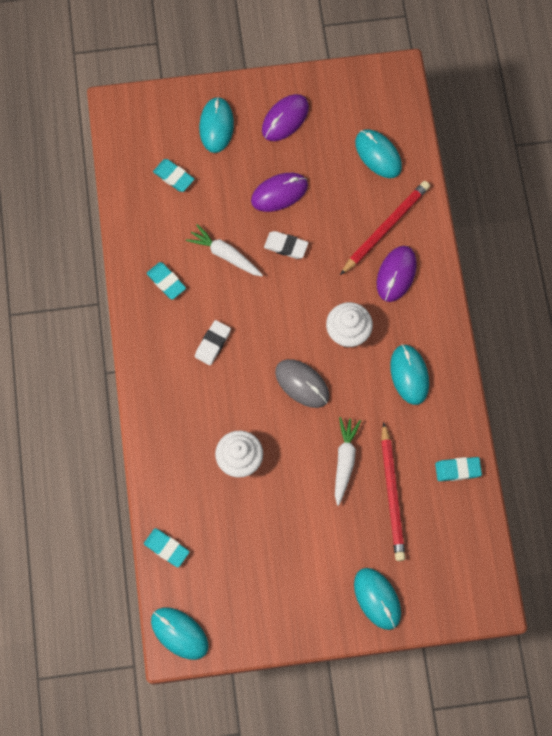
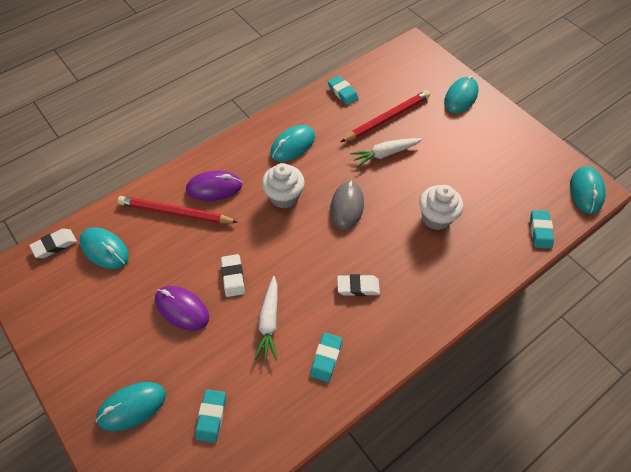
camera: 120 degrees left, 15 degrees down
(285, 119) = (97, 345): purple mouse -> none
(378, 155) = (105, 249): turquoise mouse -> turquoise mouse turned 75 degrees counterclockwise
(407, 117) = (55, 245): none -> white eraser

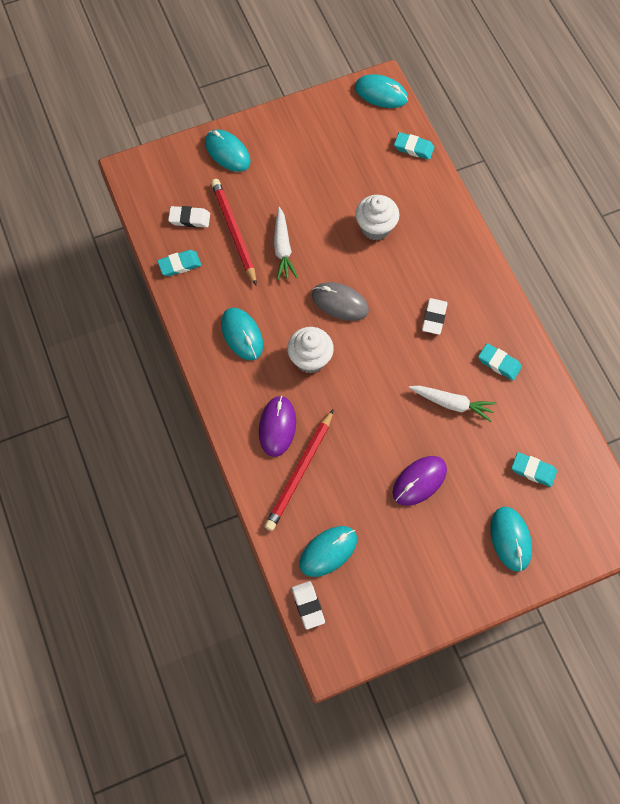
camera: 75 degrees left, 10 degrees up
(233, 277) = (395, 427): white eraser -> white eraser (189, 219)

